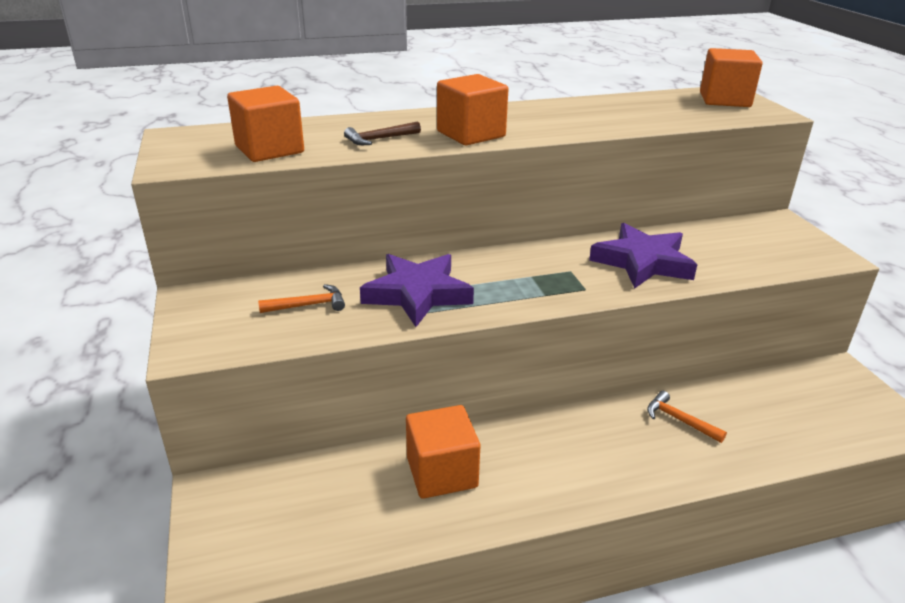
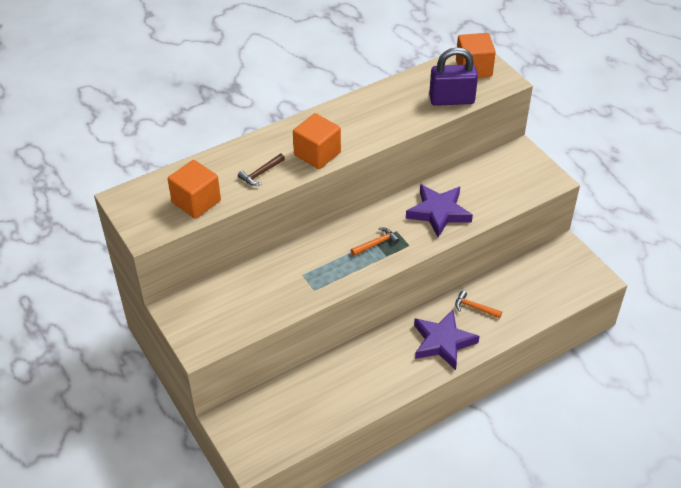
camera: 15 degrees left, 15 degrees up
(308, 305) = (248, 298): orange hammer -> orange hammer (376, 243)
(417, 294) = (310, 273): purple star -> purple star (443, 342)
(442, 472) = (349, 376): orange cube -> none
(687, 117) = (451, 100): none -> purple padlock

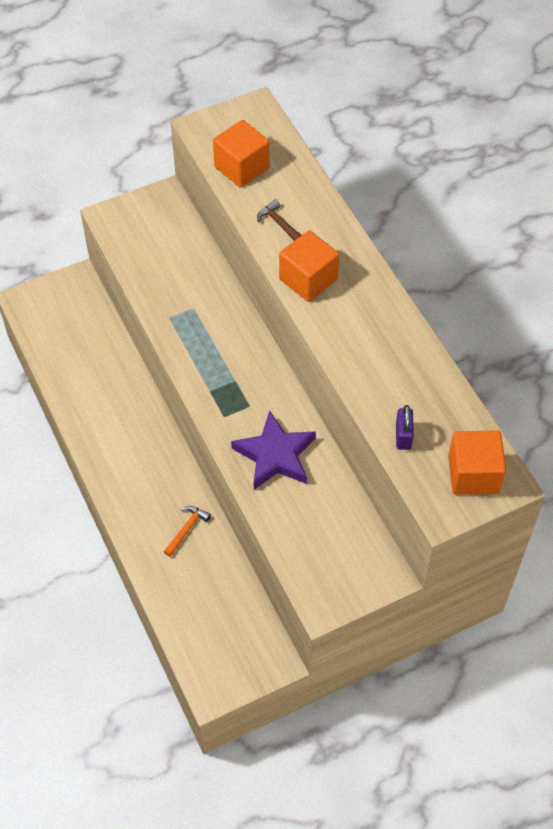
camera: 95 degrees right, 10 degrees up
(376, 243) = (231, 382): orange hammer -> none
(443, 342) = (140, 487): purple star -> none
(451, 100) = (403, 436): purple padlock -> purple padlock, size x0.53

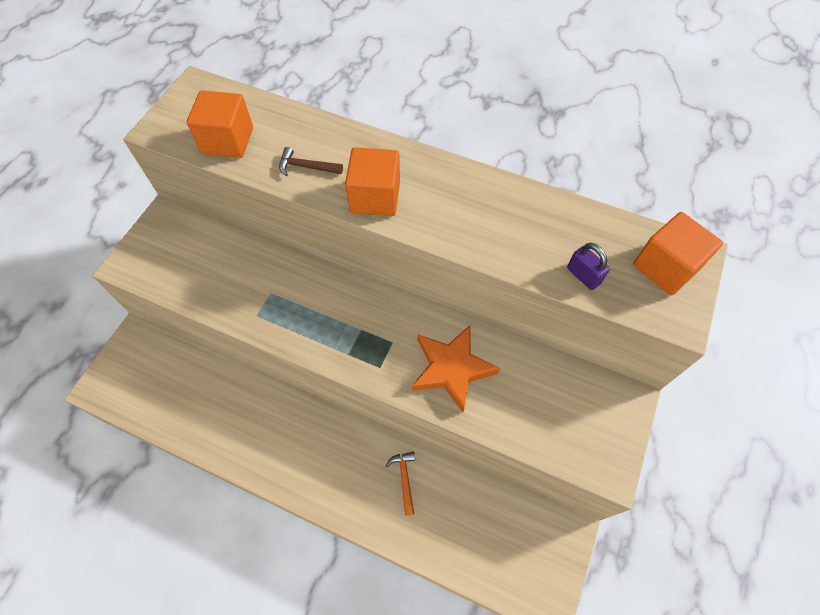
camera: 40 degrees left, 5 degrees up
(275, 455) = (451, 369): purple star -> orange star

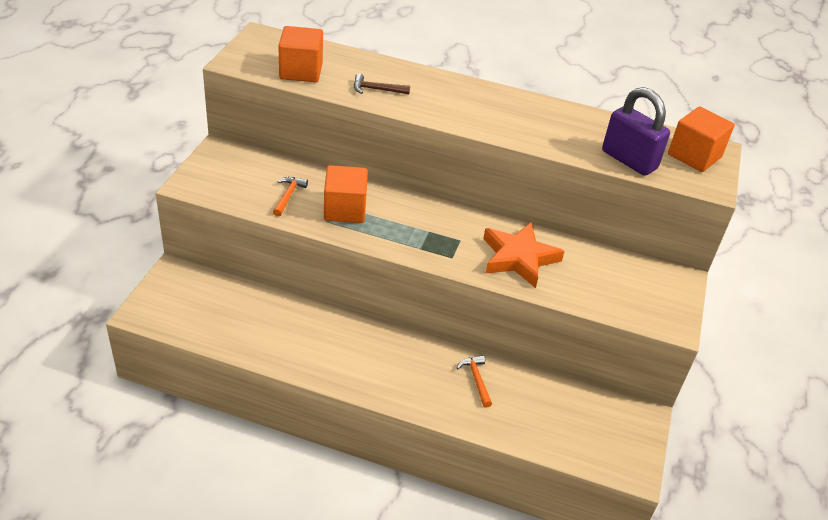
camera: 10 degrees left, 20 degrees down
(223, 280) = (288, 196): none -> orange hammer
(375, 197) = (442, 110): orange cube -> orange cube (345, 209)
(583, 276) = (629, 160): purple padlock -> purple padlock, size x1.88

